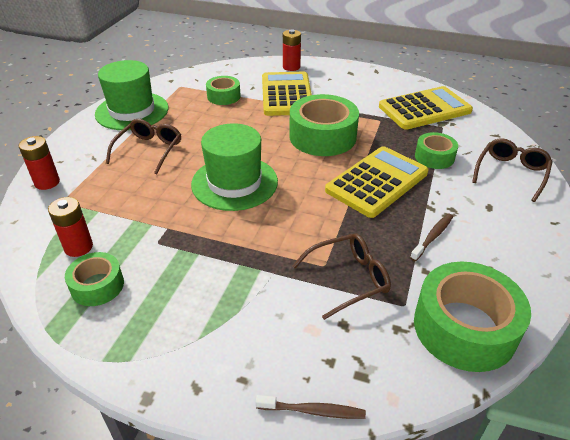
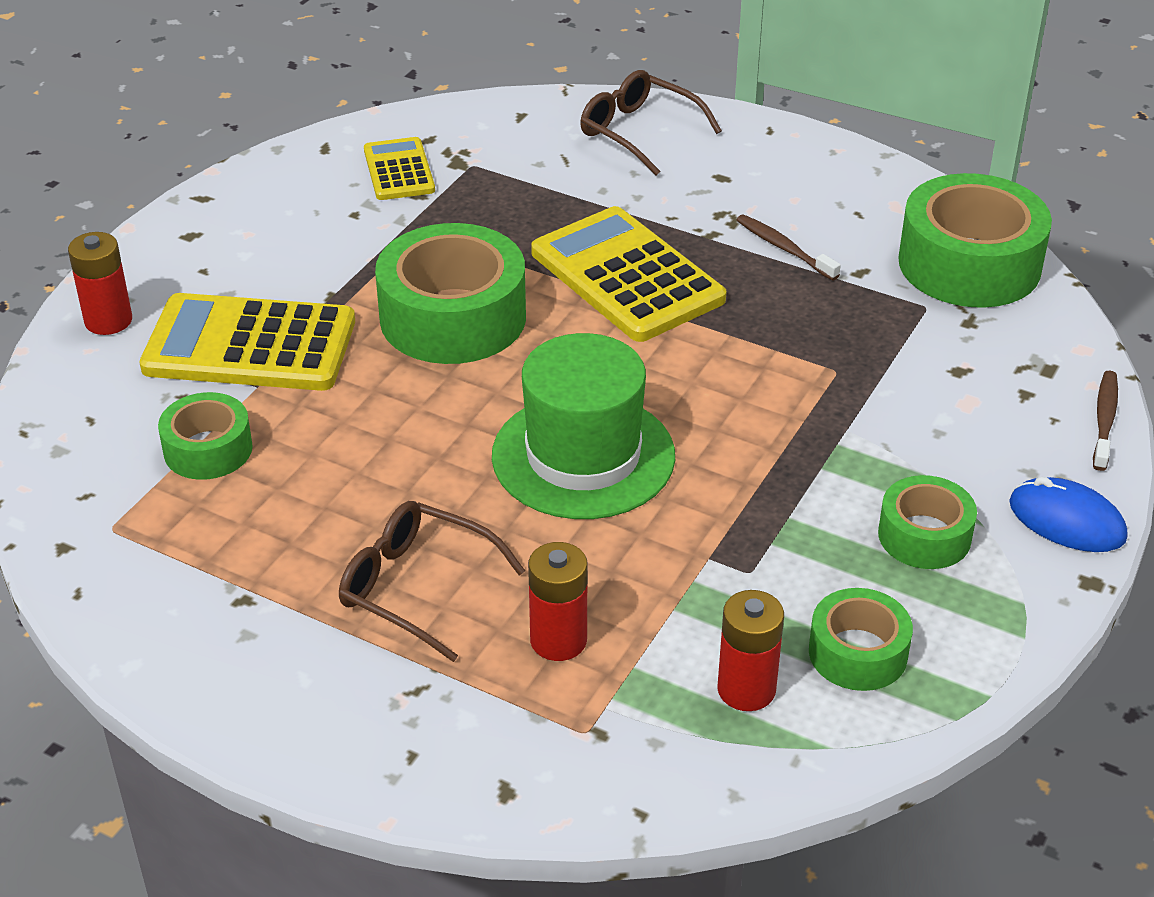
camera: 80 degrees left, 0 degrees up
(47, 182) = (500, 770): red battery -> red battery (558, 640)
(132, 111) = (208, 624): green hat -> none
(204, 384) = (1067, 520): none -> blue mouse
(349, 278) = (868, 349): brown glasses -> none
(424, 109) = (399, 170): yellow calculator -> yellow calculator, size x0.55
(434, 157) = (569, 197): green tape -> green tape (924, 536)

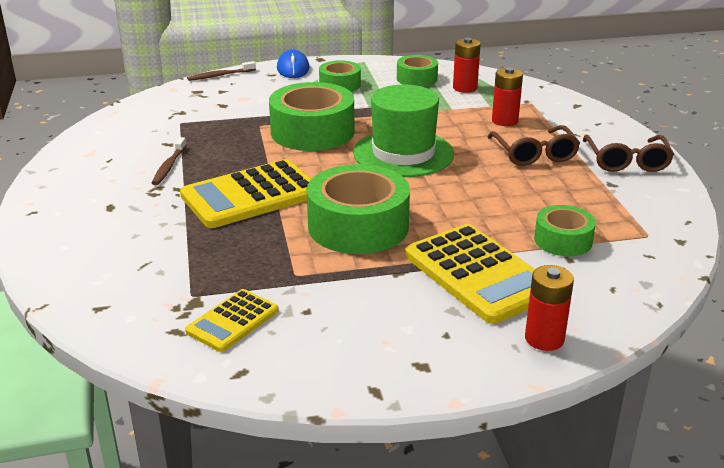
camera: 130 degrees left, 10 degrees down
(627, 276) = (251, 195): yellow calculator -> yellow calculator turned 45 degrees clockwise
(638, 132) = (79, 253): brown glasses -> brown glasses (627, 162)
(969, 264) = (129, 124): green tape -> green tape (312, 132)

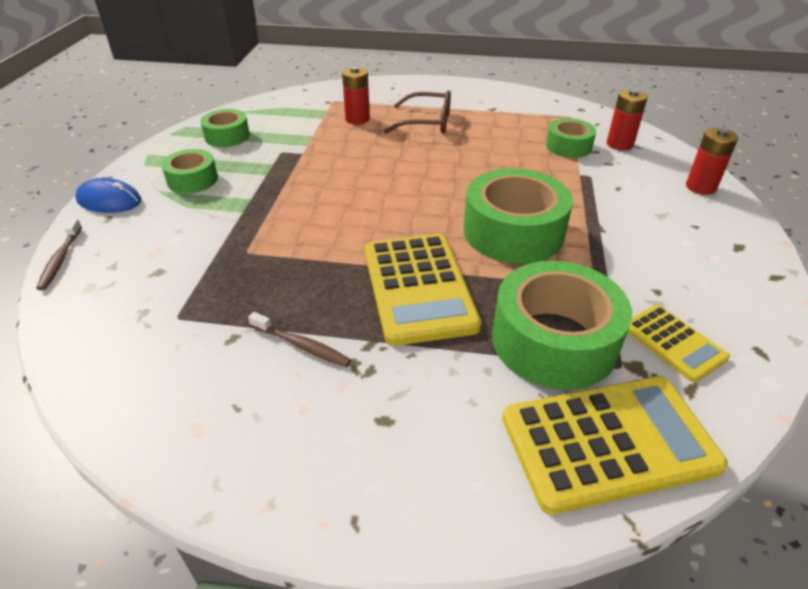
camera: 70 degrees left, 10 degrees up
(312, 132) = (295, 219): green tape -> green tape (554, 341)
(403, 153) = (384, 178): green hat -> none
(465, 88) = (274, 119): red battery -> red battery (619, 144)
(478, 274) = (610, 191): yellow calculator -> yellow calculator (608, 442)
(627, 162) = (462, 94): brown glasses -> none

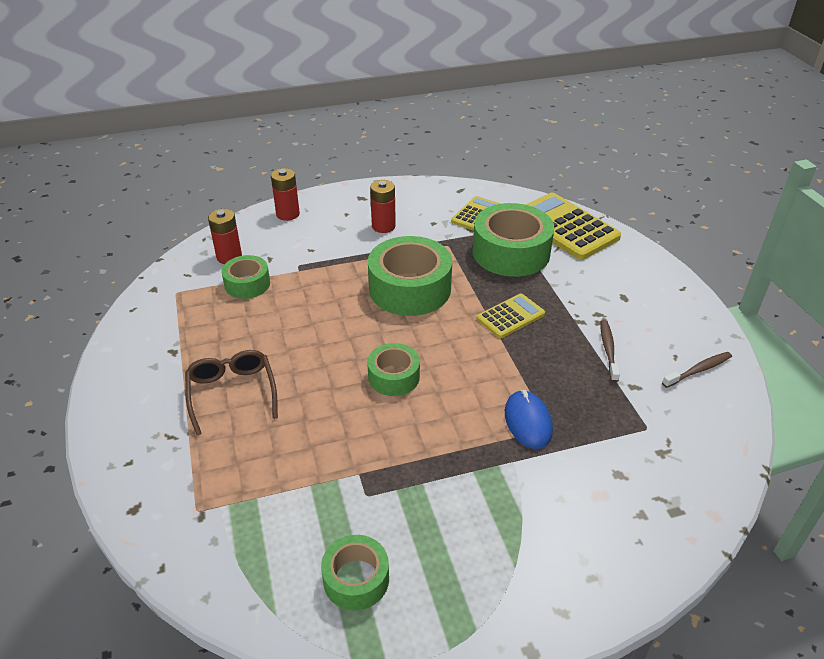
camera: 115 degrees left, 0 degrees up
(60, 259) = (671, 565): brown toothbrush -> brown toothbrush (698, 370)
(109, 200) = (566, 604): blue mouse -> blue mouse (528, 421)
(192, 180) = (475, 547): green tape -> green tape (394, 377)
(357, 119) = (246, 460): red battery -> red battery (383, 226)
(418, 288) = (510, 316): yellow calculator -> yellow calculator, size x0.55

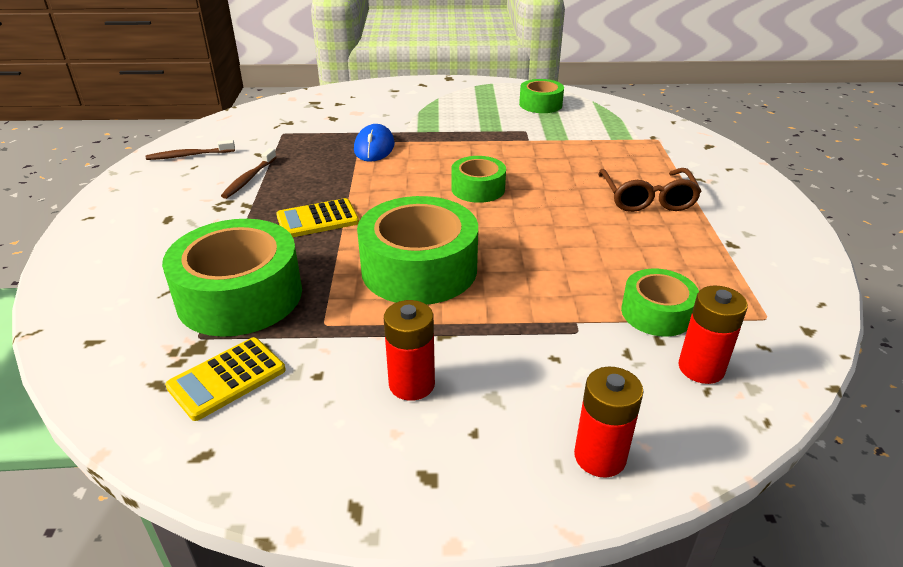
camera: 165 degrees left, 5 degrees down
(565, 227) = (111, 324): yellow calculator -> none

